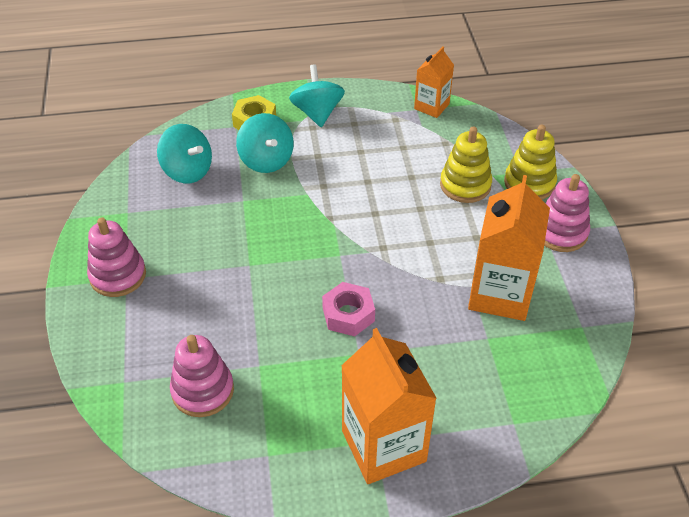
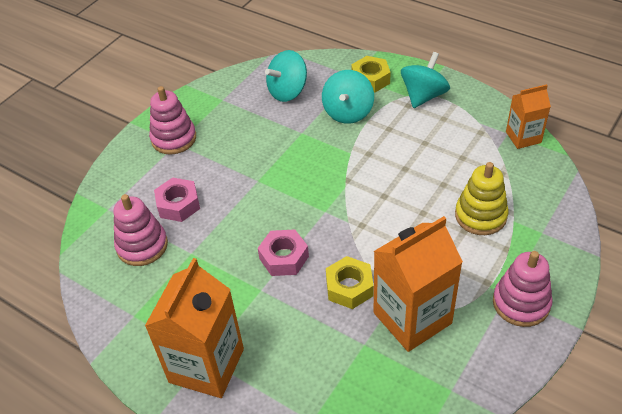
camera: 45 degrees right, 0 degrees up
(187, 171) = (288, 91): turquoise spinning top -> turquoise spinning top turned 60 degrees clockwise
(196, 332) = (178, 204): none -> pink nut
(428, 303) = (349, 287): none -> yellow nut
(529, 183) = (539, 246): yellow stacking toy -> none

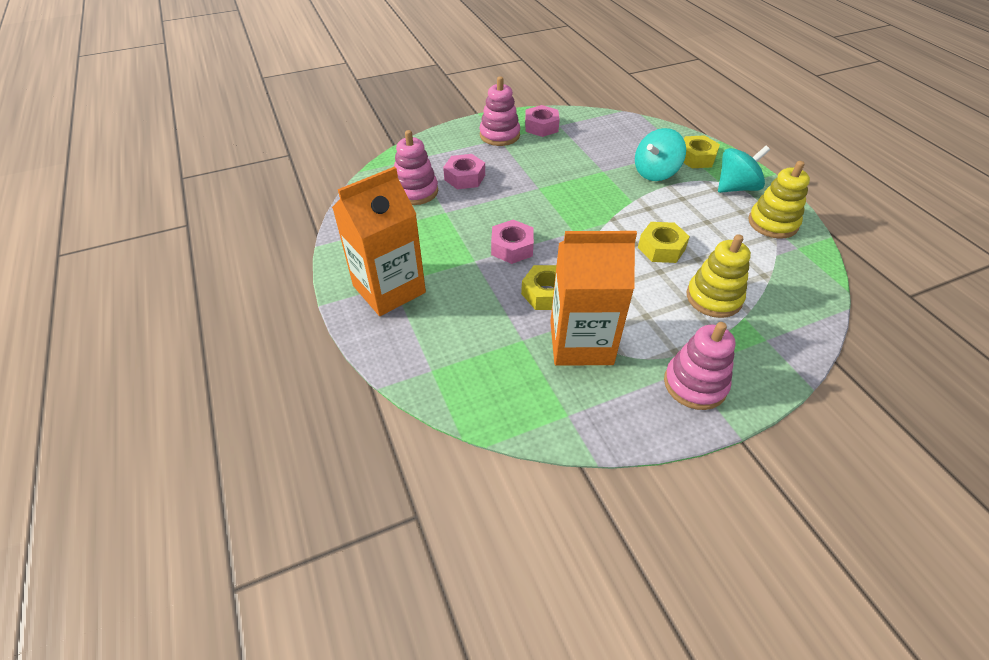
camera: 30 degrees right, 0 degrees up
(207, 109) = (541, 127): none -> pink nut
(288, 91) = (616, 139): turquoise spinning top -> none
(408, 189) = (661, 248): none -> yellow nut
(475, 118) = (772, 223): none -> yellow stacking toy
(523, 137) = (811, 257): orange carton -> none

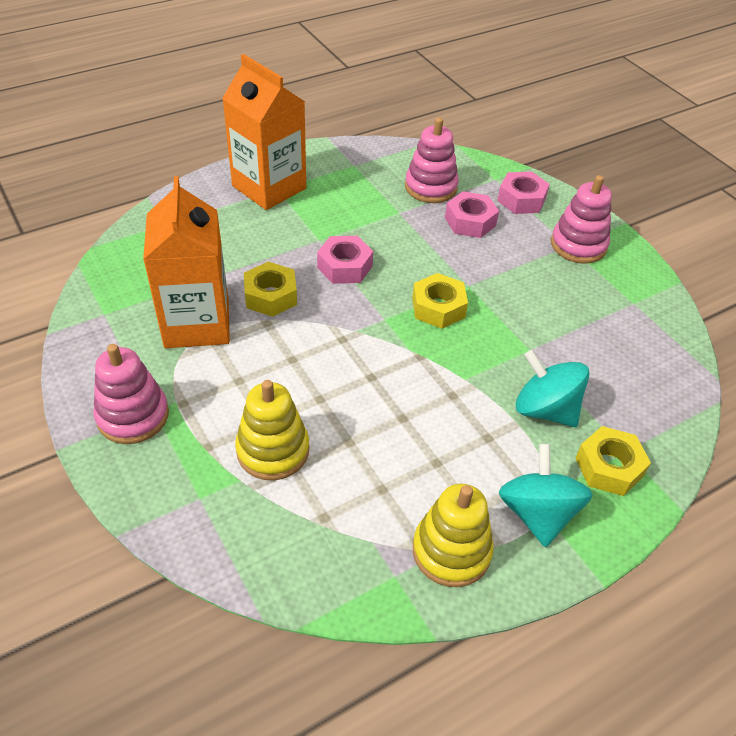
camera: 80 degrees right, 0 degrees up
(541, 127) = (619, 284): pink nut -> pink nut (521, 199)
(661, 248) = (365, 403): yellow nut -> yellow nut (438, 307)
(736, 188) = (537, 513): turquoise spinning top -> turquoise spinning top turned 150 degrees counterclockwise

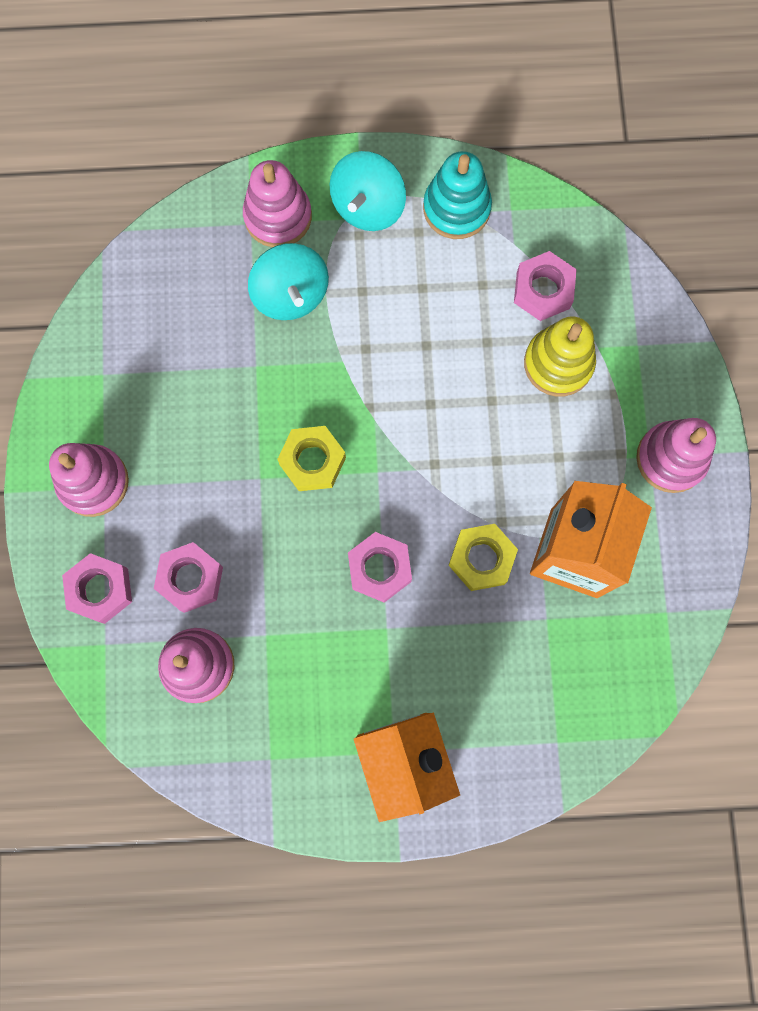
camera: 150 degrees left, 30 degrees up
(319, 508) = (543, 290): none -> pink nut
(451, 551) = (456, 208): yellow stacking toy -> turquoise stacking toy
(609, 467) = (278, 216): yellow nut -> pink stacking toy

